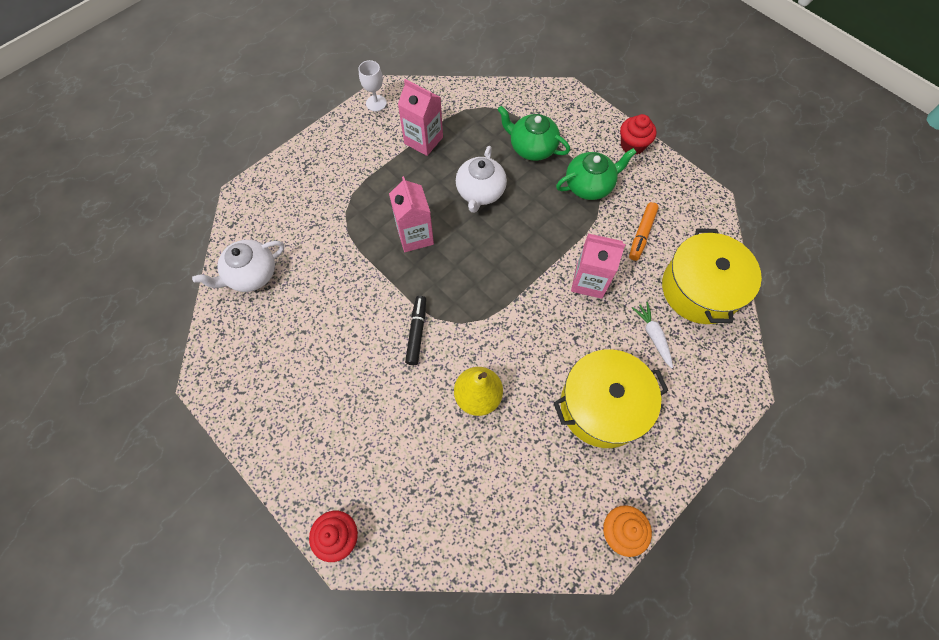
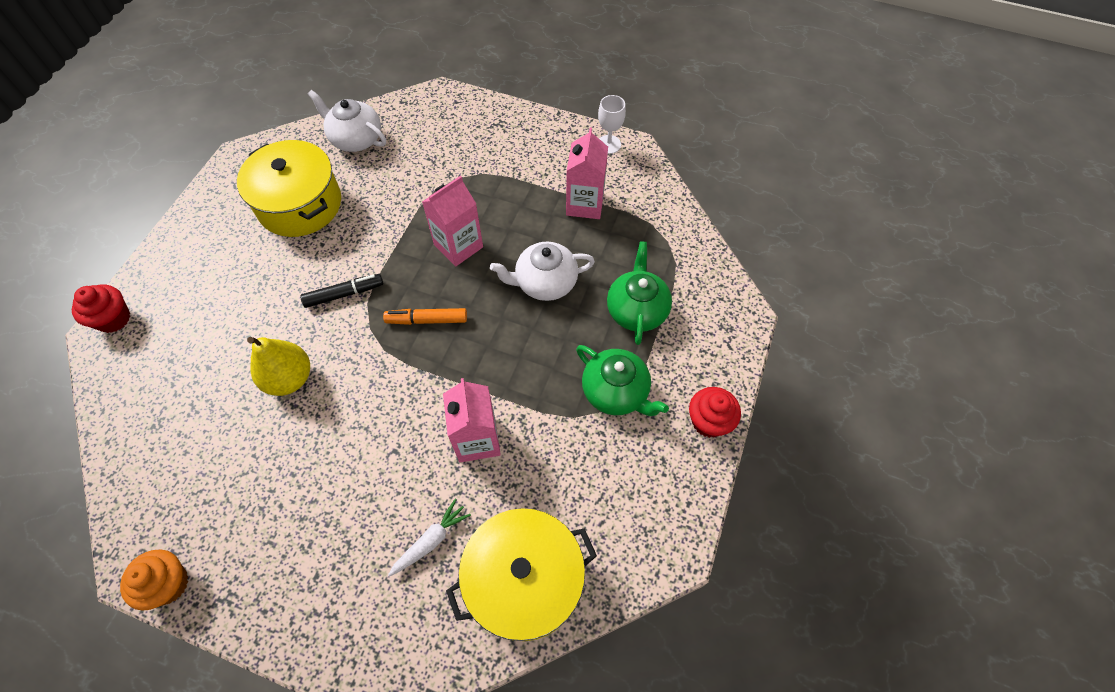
camera: 65 degrees right, 5 degrees down
(602, 405) = (317, 511): yellow pot -> yellow pot (300, 204)
(641, 234) = (574, 478): orange marker -> orange marker (427, 320)

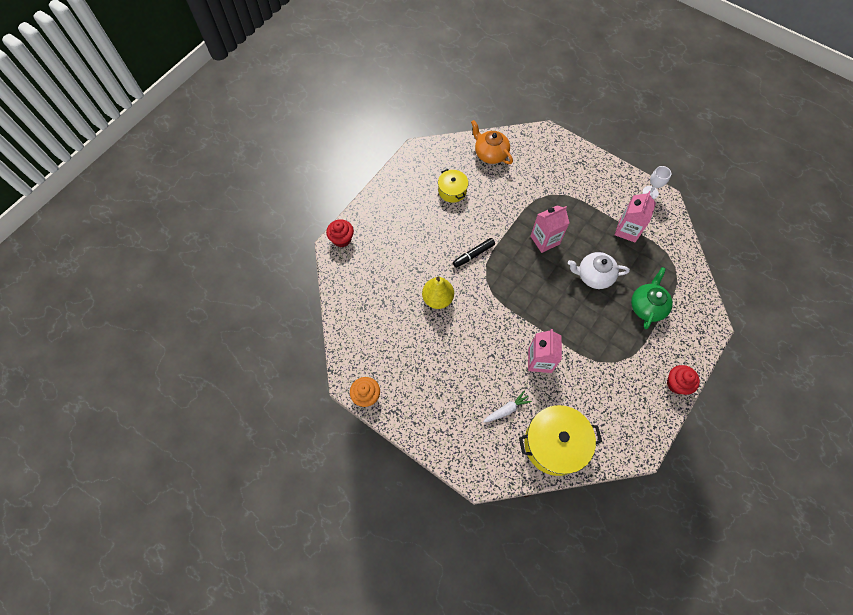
camera: 15 degrees right, 5 degrees up
(300, 204) = (452, 191): yellow pot -> yellow pot, size x0.55
(344, 294) = (473, 255): black marker -> black marker turned 150 degrees clockwise
(356, 139) = (490, 154): white teapot -> orange teapot
(427, 320) = (520, 282): orange marker -> none
(616, 392) = (625, 353): green teapot -> none

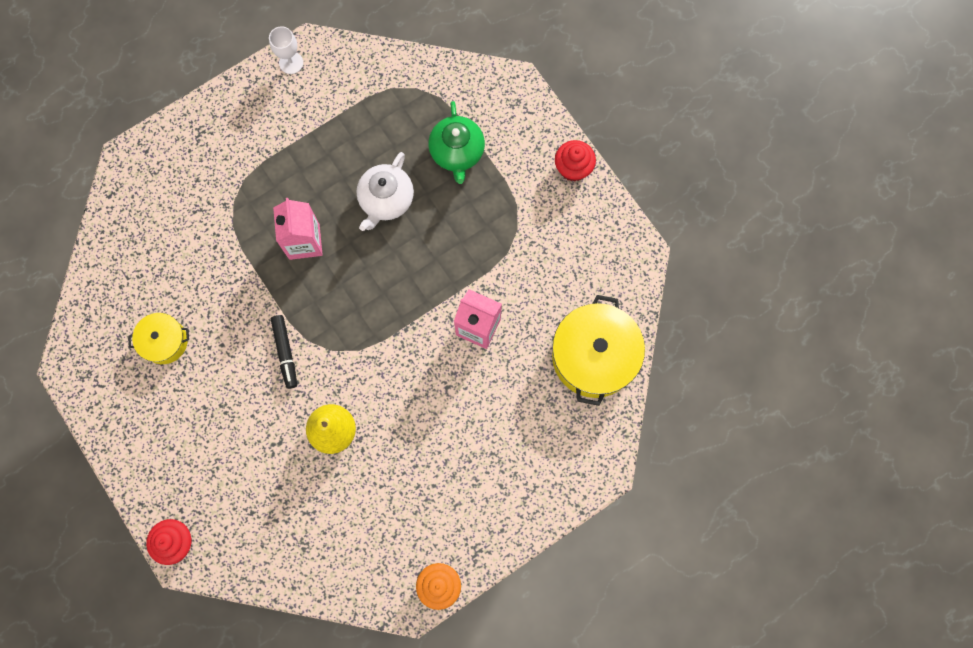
camera: 70 degrees left, 10 degrees up
(490, 154) = (124, 258): orange teapot -> none
(506, 409) = (528, 399): white carrot -> none
(627, 230) = (336, 122): pink carton -> none
(647, 306) = (457, 152): green teapot -> green teapot turned 135 degrees counterclockwise

